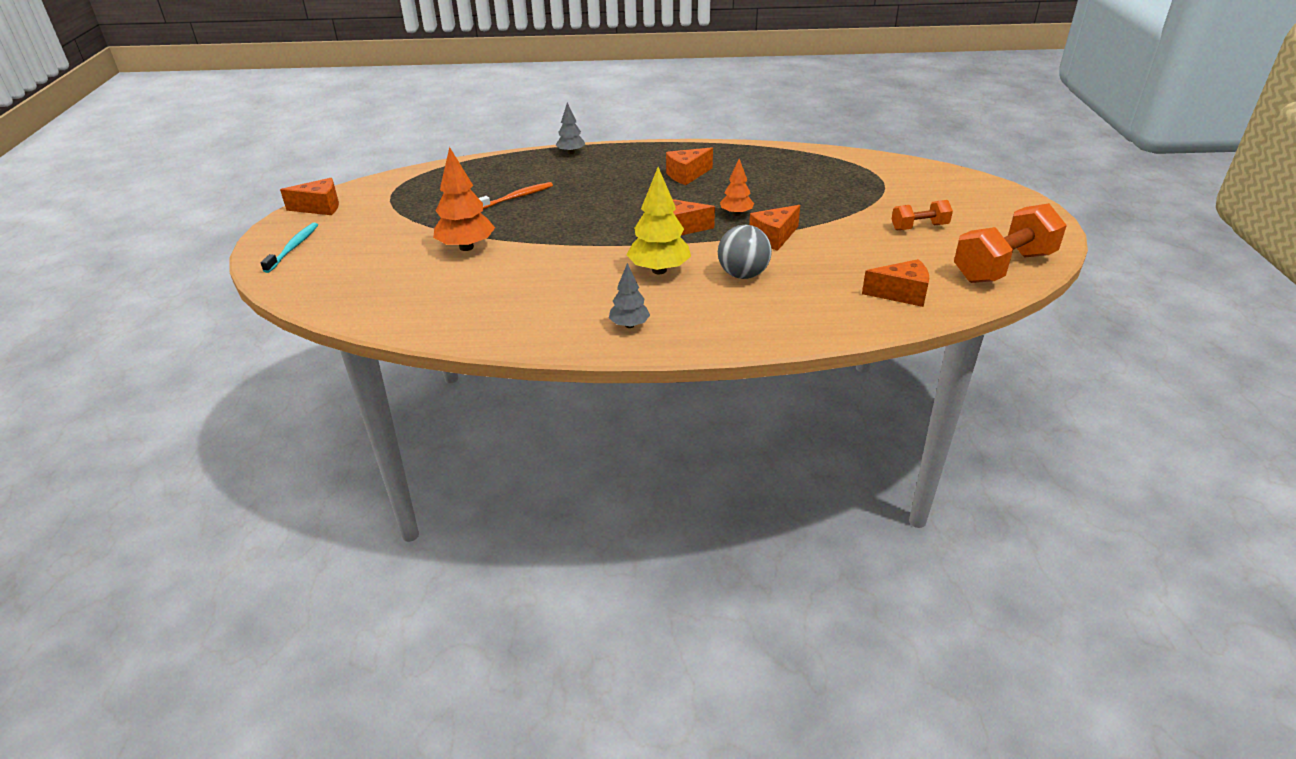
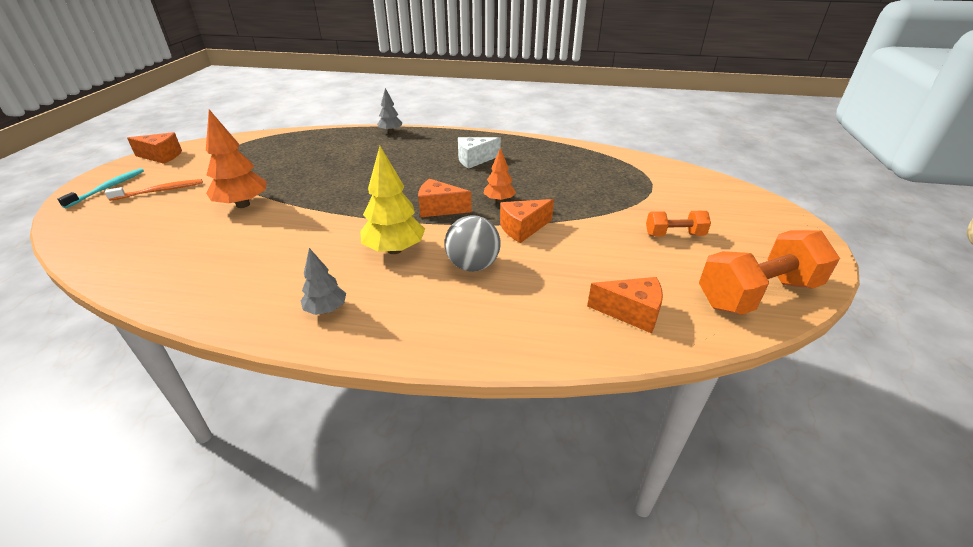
camera: 10 degrees right, 0 degrees up
(516, 197) = (320, 164): orange toothbrush -> orange toothbrush (160, 191)
(687, 175) = (474, 160): orange cheese -> white cheese

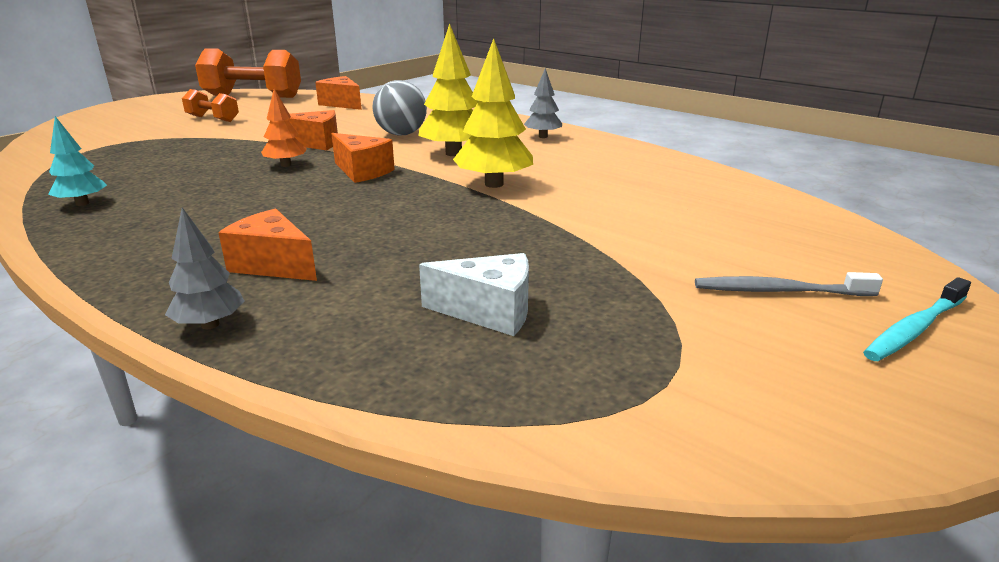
camera: 150 degrees left, 10 degrees down
(160, 191) = (779, 291): orange toothbrush -> grey toothbrush
(162, 156) = (862, 417): orange cheese -> orange cheese (273, 265)
(243, 204) = (613, 230): orange tree -> none
(335, 222) = (494, 184): none -> yellow tree
(474, 160) = (203, 214): white cheese -> white cheese (489, 312)
(543, 150) = (82, 203): none -> turquoise tree

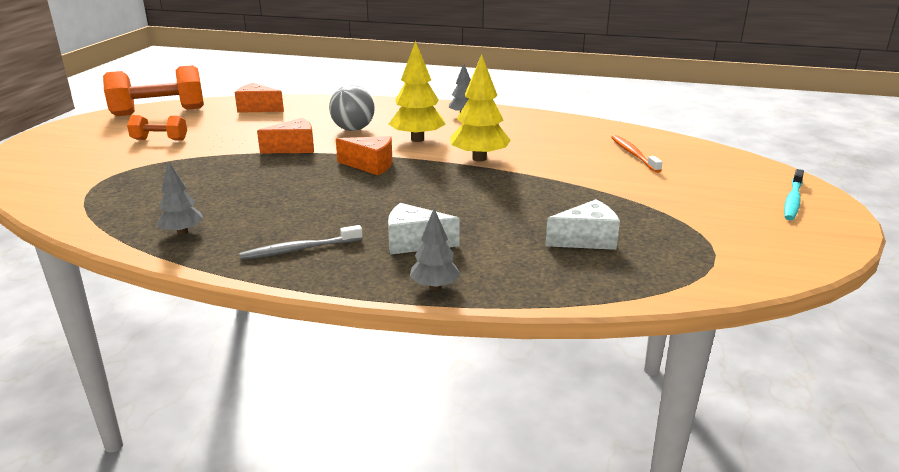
camera: 25 degrees left, 0 degrees up
(82, 203) = (182, 232): turquoise tree -> grey tree
(273, 265) = (414, 243): orange cheese -> white cheese
(286, 165) = (300, 170): orange tree -> none
(710, 212) = (633, 154): none -> orange toothbrush
(779, 291) = (716, 194): grey toothbrush -> grey toothbrush (299, 249)

